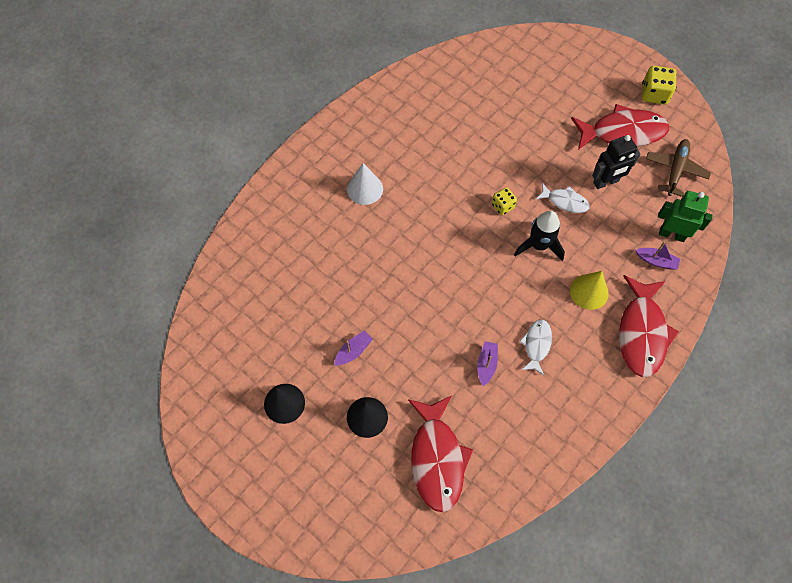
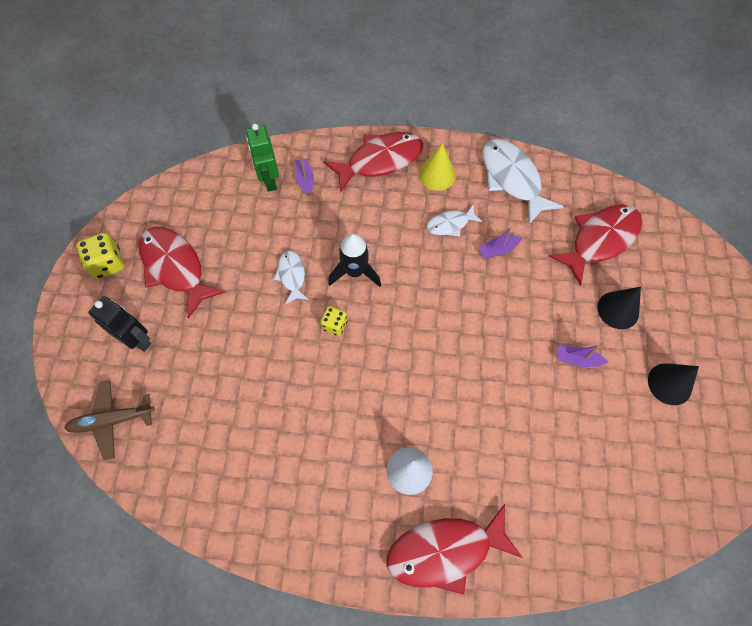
camera: 125 degrees left, 0 degrees up
(303, 178) = (445, 551): none -> red fish
(550, 433) = (512, 179): none -> white fish
(589, 291) = (371, 212): yellow cone -> yellow cone (437, 174)
(606, 182) = (246, 253): black robot -> black robot (137, 340)
(675, 170) = (195, 207): brown plane -> brown plane (112, 420)

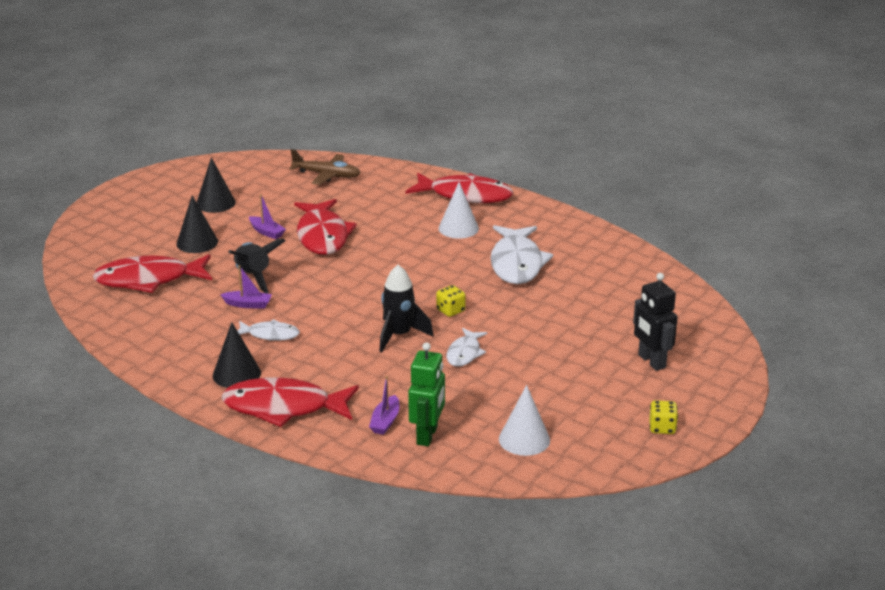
camera: 150 degrees left, 35 degrees down
(108, 264) = (662, 428): yellow dice -> yellow dice, size x0.64
(112, 420) = (696, 322): brown plane -> brown plane (327, 175)
(175, 267) = (585, 399): red fish -> red fish (322, 236)
(202, 207) = (524, 439): none -> white cone
(437, 174) = (236, 374): yellow cone -> black cone
(512, 179) = (165, 344): white fish -> white fish (517, 263)
(526, 287) = (254, 277): none -> black rocket

